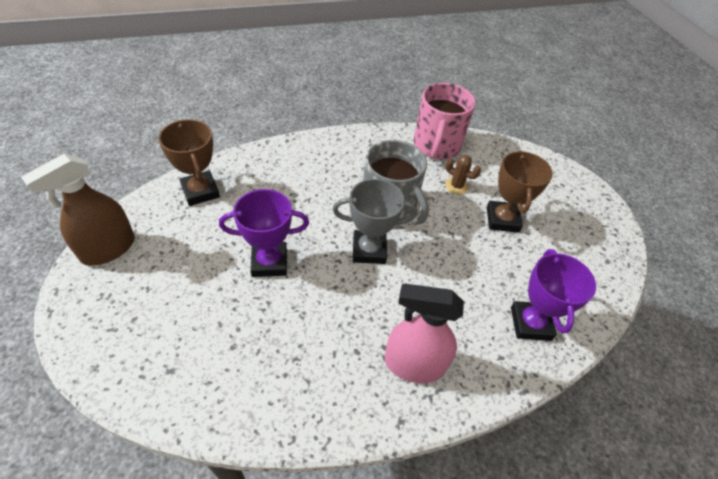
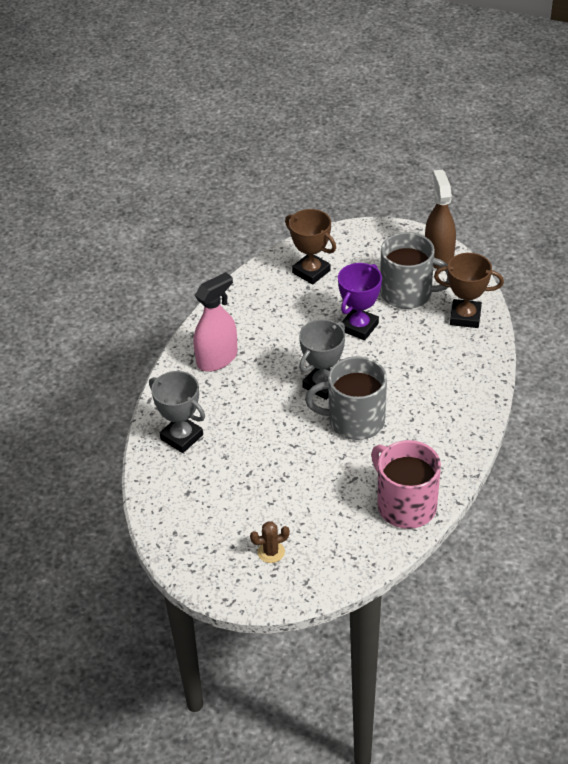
camera: 135 degrees right, 5 degrees down
(190, 247) = (407, 293): none -> grey mug
(456, 186) = (340, 484): brown cactus -> brown cactus (271, 552)
(502, 219) = (277, 490): brown trophy -> brown trophy (311, 272)
(530, 323) = (181, 437): purple trophy -> grey trophy

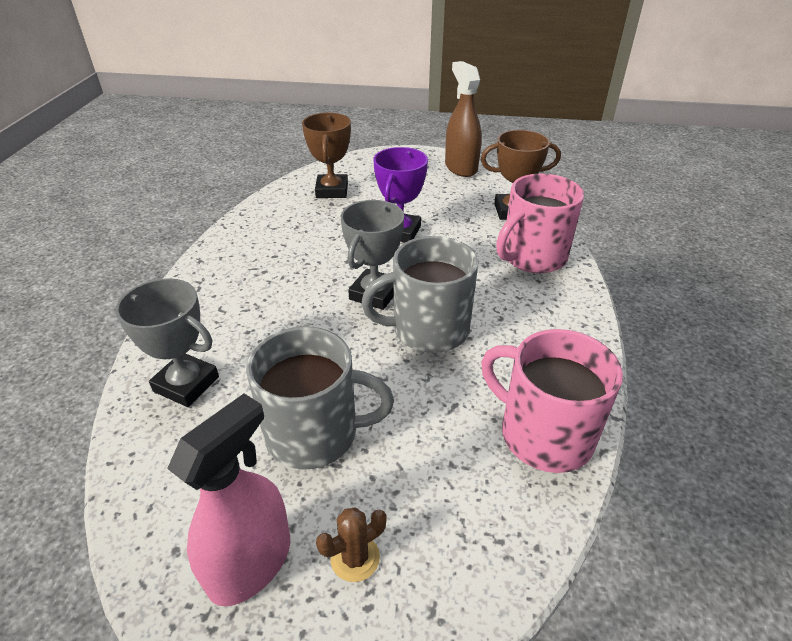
camera: 15 degrees left, 5 degrees down
(217, 359) = (232, 282): pink spray bottle -> pink spray bottle (250, 563)
(311, 272) = (332, 190): brown trophy -> brown trophy turned 60 degrees clockwise
(407, 293) = (442, 198): grey mug -> grey mug (314, 433)
(461, 368) = (532, 257): none -> pink mug

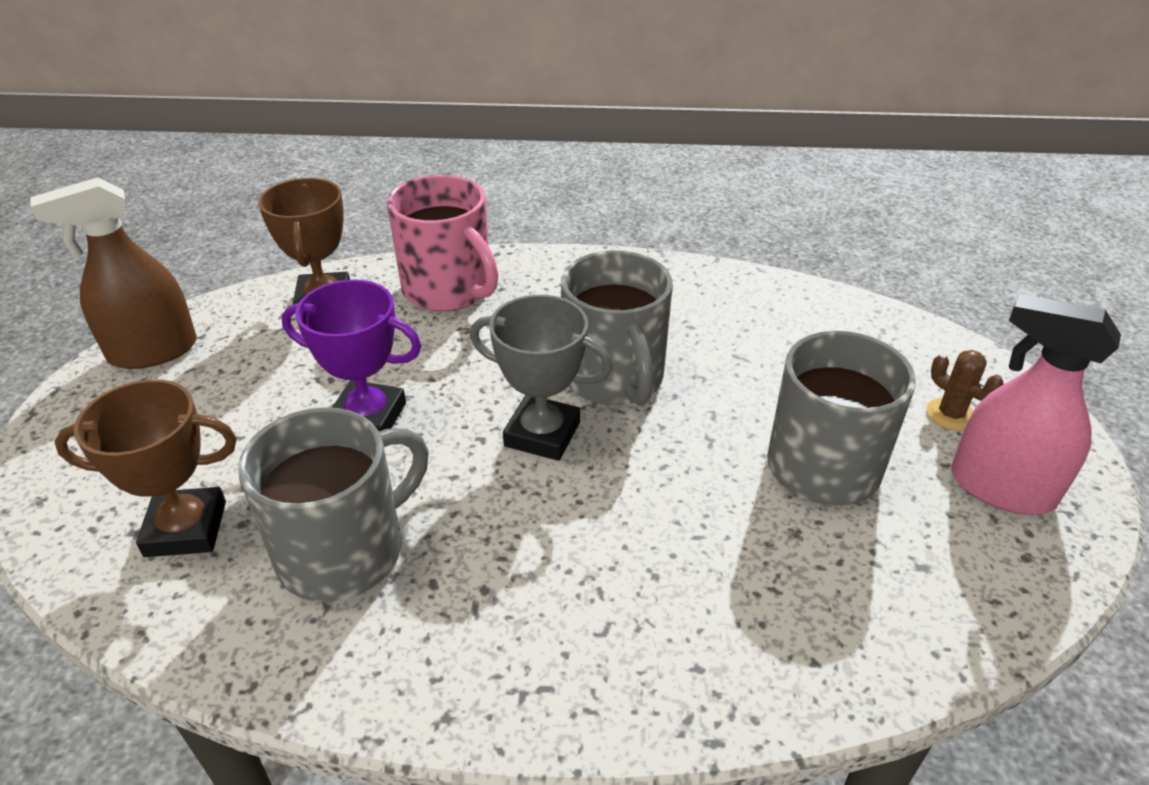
camera: 95 degrees left, 0 degrees up
(186, 384) = (791, 626): grey trophy -> none
(304, 230) = (344, 551): none -> grey mug
(544, 434) = (754, 299): pink mug -> none

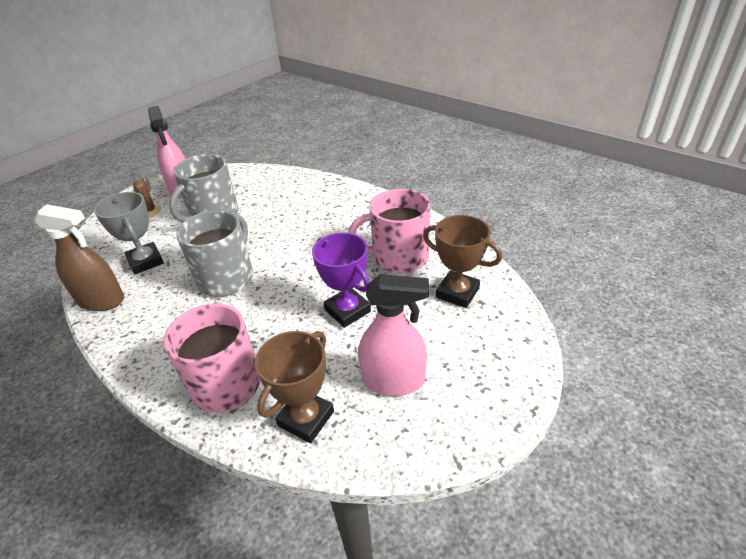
camera: 140 degrees left, 0 degrees up
(153, 351) = (442, 430): brown spray bottle -> brown spray bottle (101, 300)
(238, 368) = (394, 381): none -> pink spray bottle
(344, 551) = (398, 257): grey mug -> pink mug
(542, 434) = (285, 267): grey trophy -> grey trophy (145, 261)

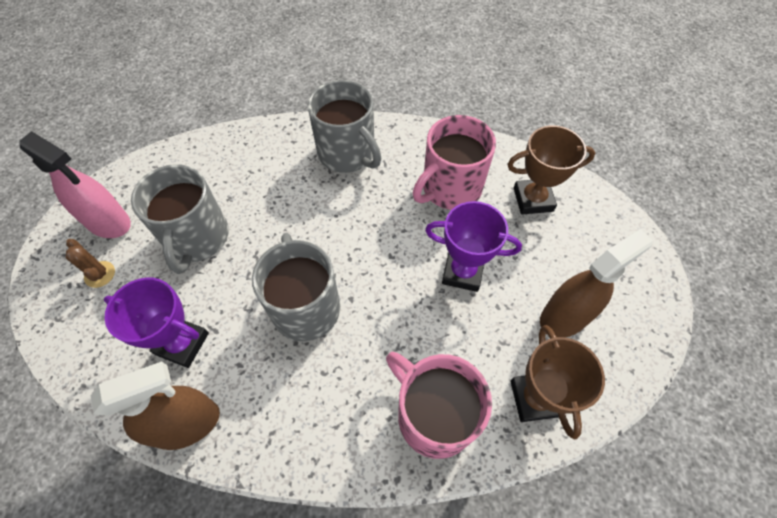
camera: 40 degrees left, 20 degrees up
(145, 261) = (182, 343): grey trophy -> purple trophy
(350, 209) = (347, 153): none -> grey mug
(394, 381) = (565, 316): pink spray bottle -> brown spray bottle

